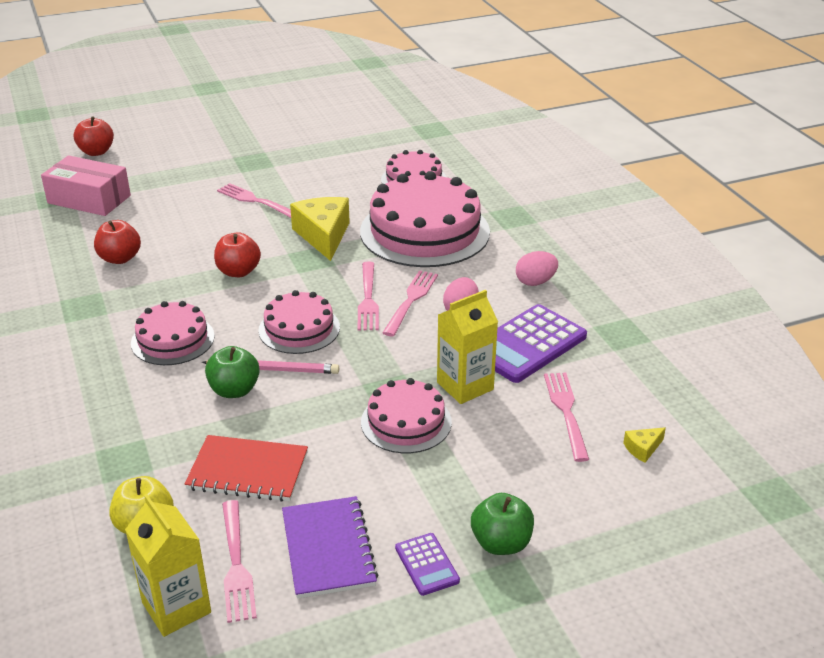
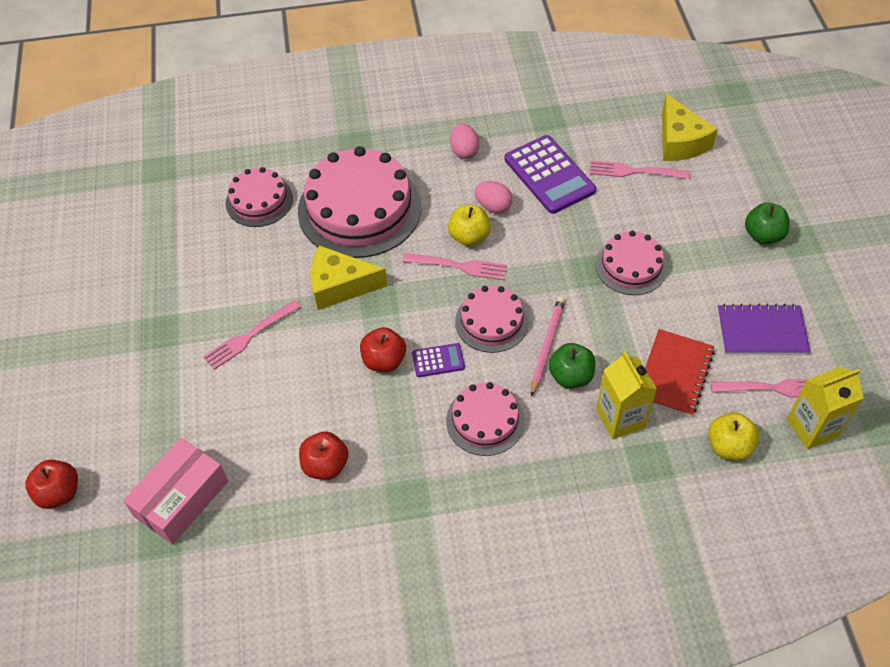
camera: 75 degrees left, 20 degrees up
(411, 300) = (469, 237): pink fork -> yellow apple
(427, 564) = (779, 278): purple calculator -> purple calculator (438, 360)
(465, 386) = (594, 223): yellow carton -> yellow carton (620, 418)
(642, 448) = (680, 141): yellow cheese -> yellow cheese, size x2.30

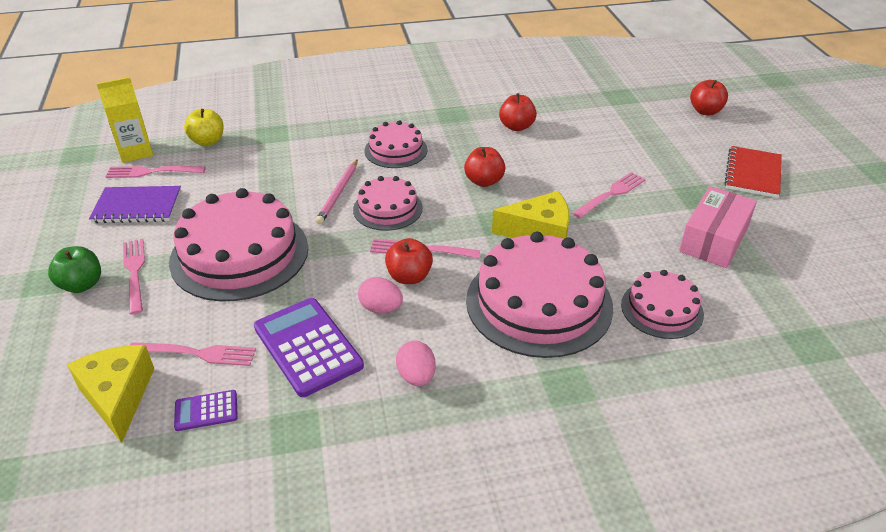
camera: 175 degrees right, 15 degrees down
(181, 498) = (615, 111): pink box -> pink box (713, 239)
(438, 360) = (436, 182): purple calculator -> purple calculator (206, 411)
(469, 237) = (409, 277): yellow apple -> red apple
(570, 376) = (321, 175): green apple -> none
(620, 418) = (286, 153): yellow carton -> none
(631, 266) = (239, 254): pink cake -> pink cake, size x1.82
(674, 374) = (231, 178): red notebook -> red notebook (753, 174)
(721, 247) = (135, 272): none -> pink fork

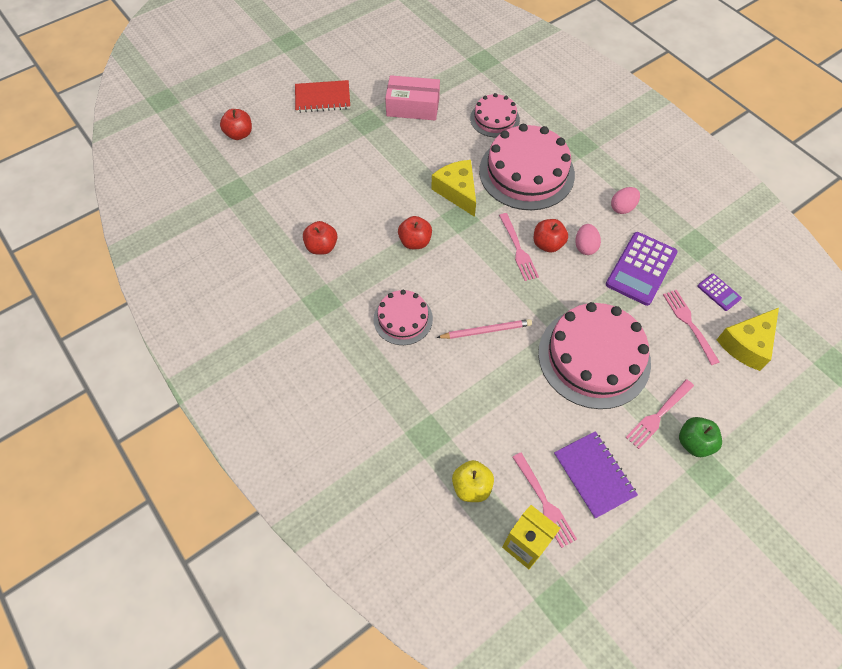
camera: 115 degrees left, 20 degrees up
(387, 208) = (485, 288): pink cake -> none
(611, 194) = (390, 165): pink fork -> none

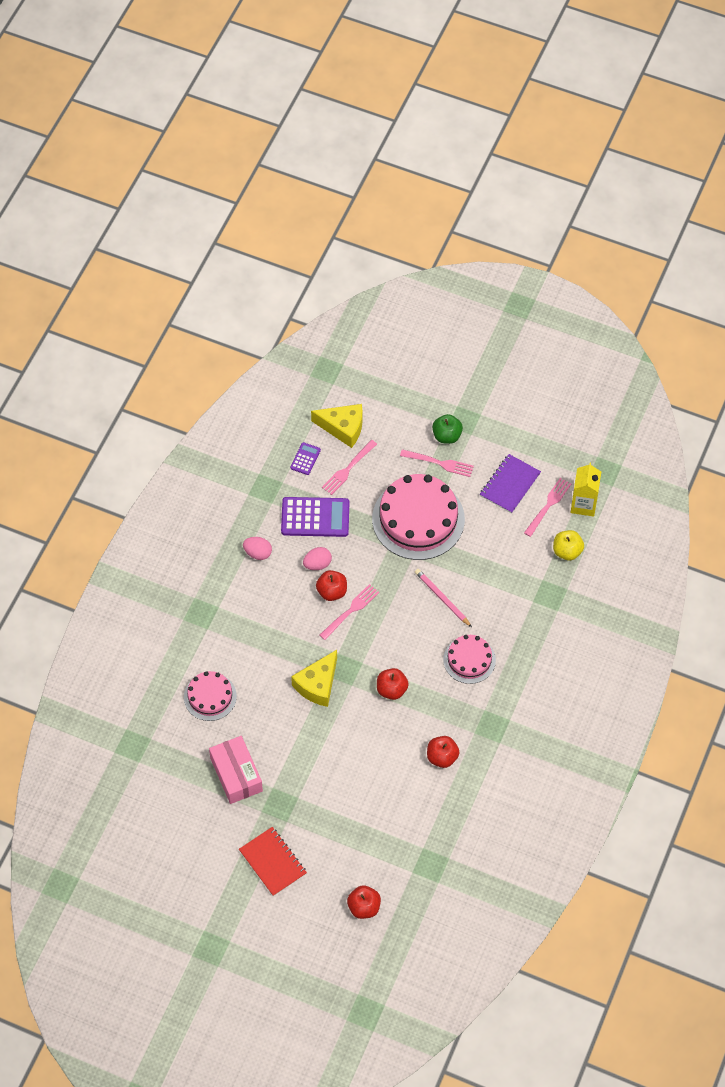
camera: 120 degrees left, 0 degrees up
(526, 172) = (262, 641): pink cake -> none

